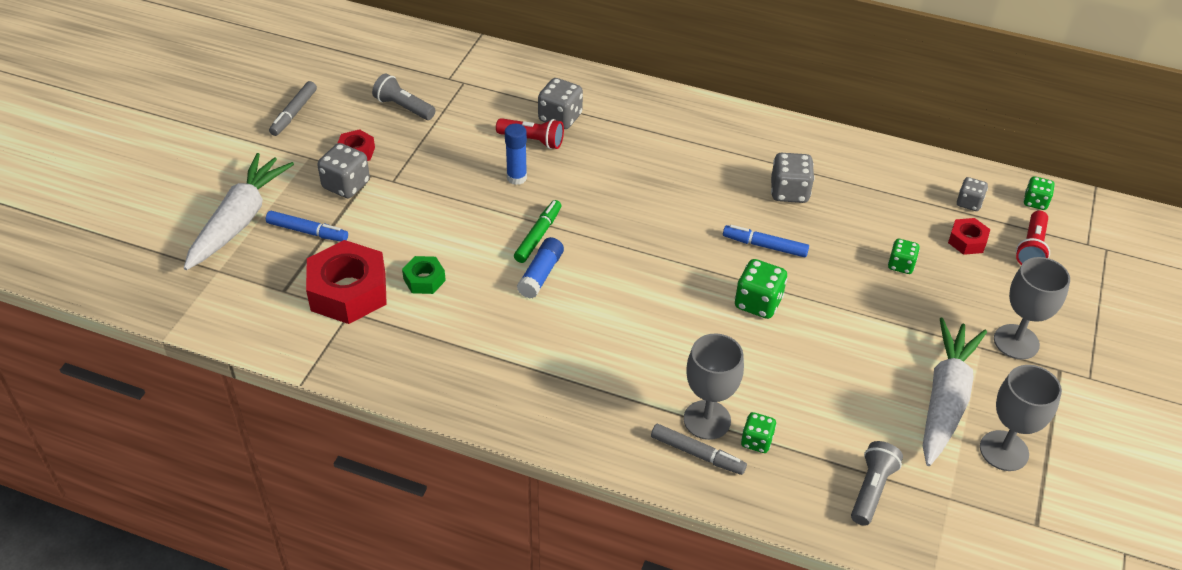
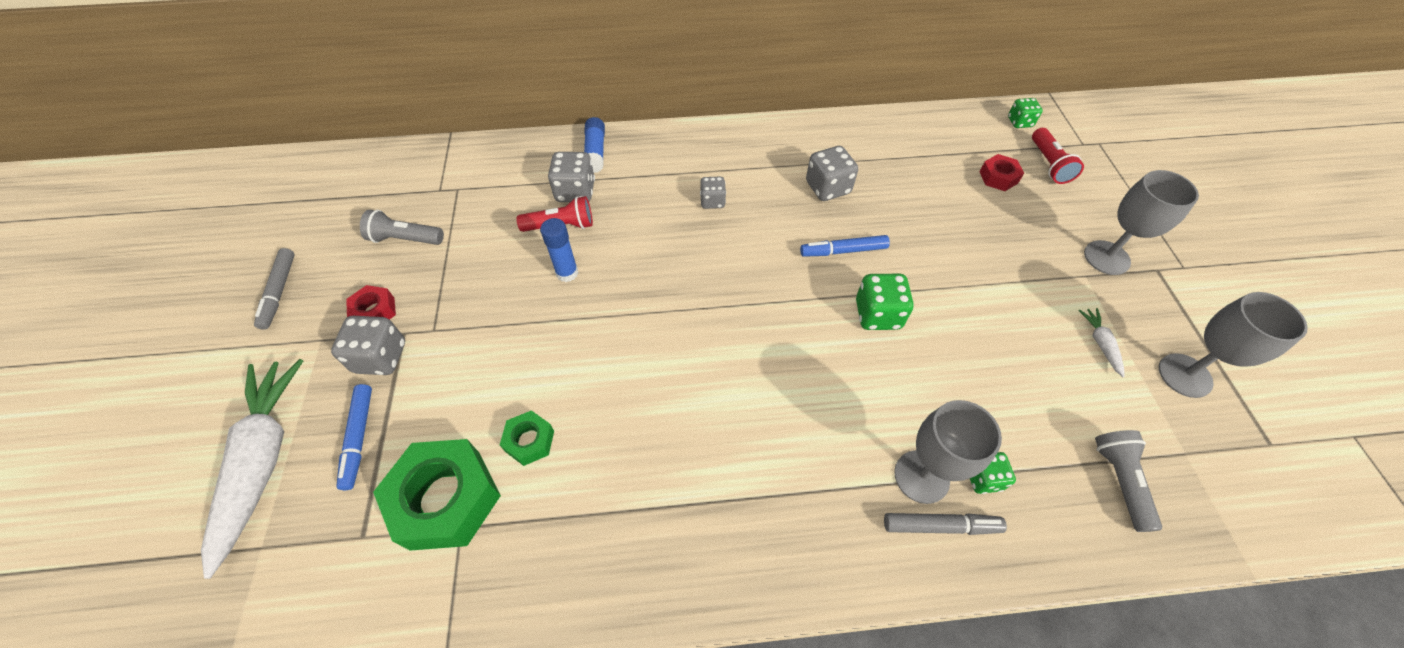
camera: 25 degrees left, 10 degrees up
(307, 231) = (359, 438): blue marker -> blue marker turned 90 degrees clockwise
(348, 291) = (446, 499): red nut -> green nut
(538, 236) = (625, 331): green marker -> none
(541, 274) = (653, 376): blue glue stick -> blue glue stick (595, 152)
(901, 265) = (966, 222): green dice -> none
(945, 399) = (1100, 343): white carrot -> white carrot, size x0.41
(969, 203) = (973, 142): grey dice -> grey dice (712, 201)

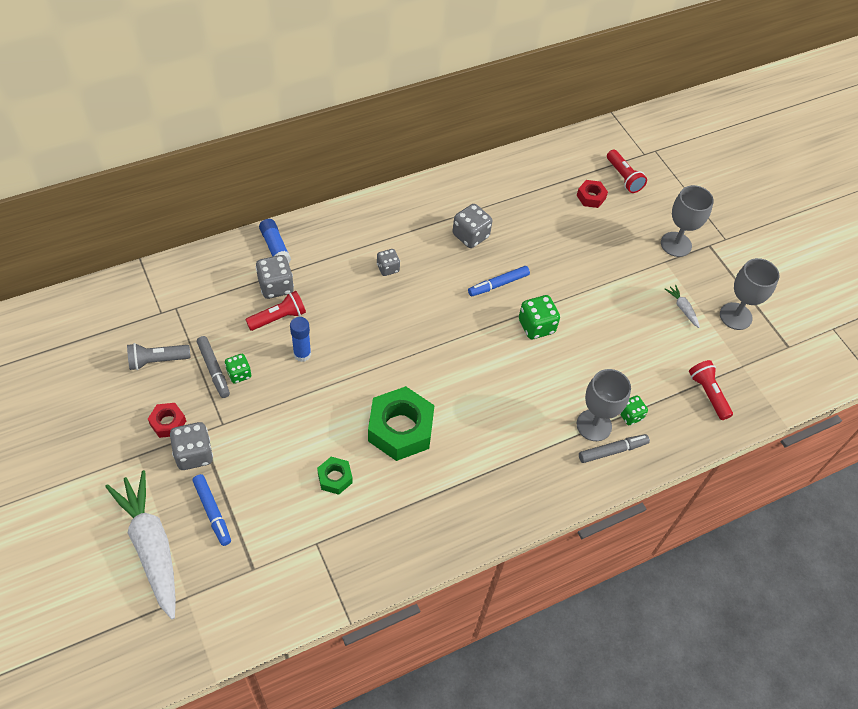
camera: 25 degrees left, 0 degrees up
(279, 292) = (79, 429): grey marker -> grey marker (214, 369)
(446, 499) = (297, 530): green nut -> green nut (400, 429)
(1019, 122) = (595, 144): green dice -> green dice (239, 374)
(1119, 480) = (708, 393): grey flashlight -> red flashlight

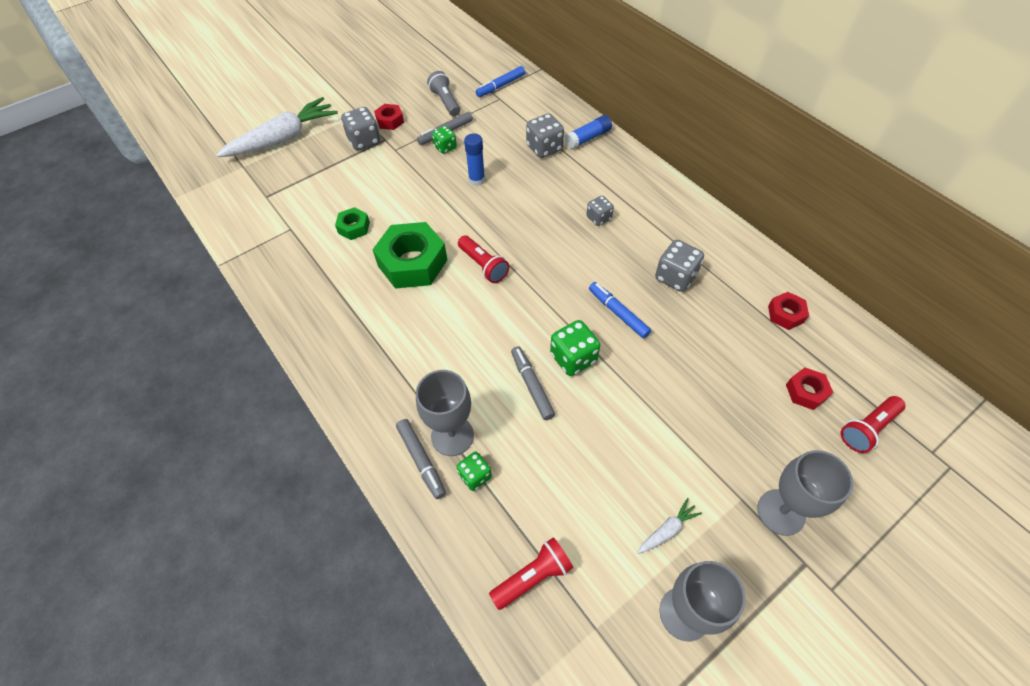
camera: 85 degrees right, 0 degrees up
(212, 512) = (314, 163): blue marker -> blue marker (501, 86)
(278, 318) = (510, 157): red flashlight -> red flashlight (483, 265)
(523, 182) = (785, 314): none -> red nut
(557, 361) = (531, 385): none -> grey marker

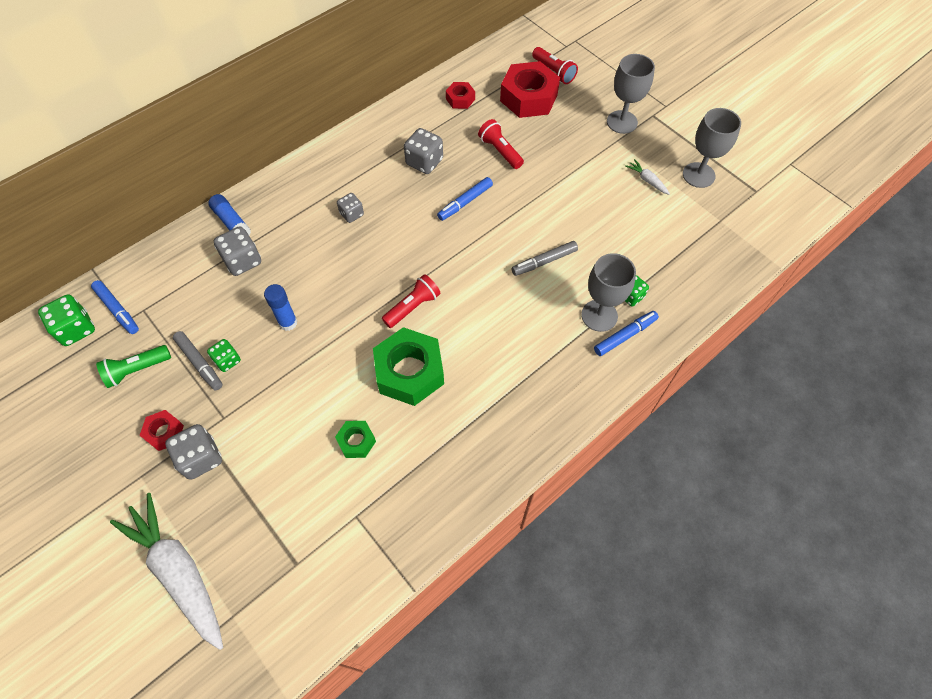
camera: 95 degrees left, 5 degrees up
(421, 460) = (625, 336): grey marker -> blue marker
(445, 101) = (136, 370): grey flashlight -> green flashlight
(533, 577) = (697, 255): red flashlight -> red flashlight (500, 151)
(573, 358) = (514, 233): green dice -> green dice (76, 329)
(806, 391) = (529, 97): red nut -> red nut, size x2.01

